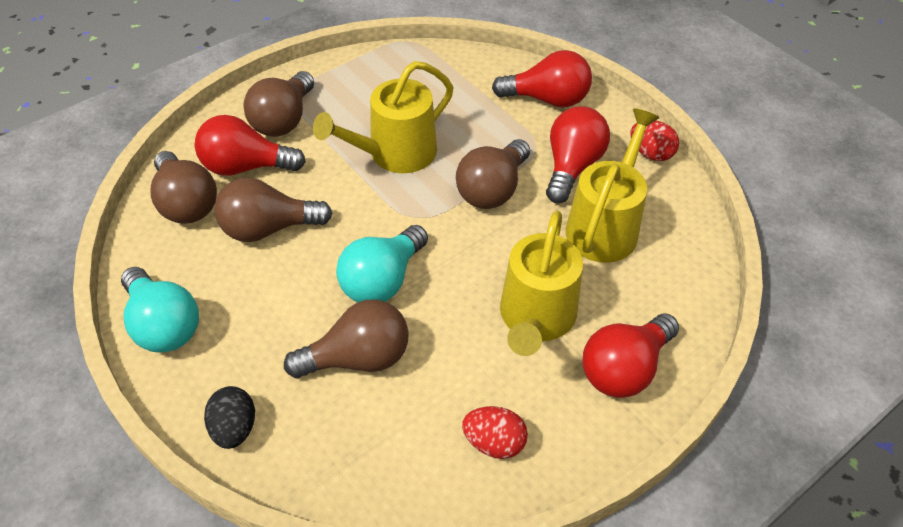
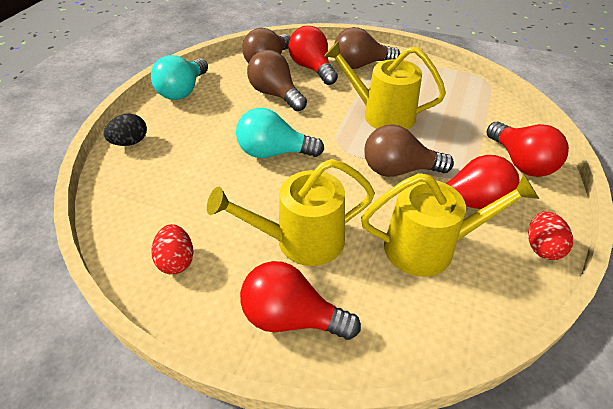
camera: 60 degrees right, 5 degrees down
(358, 358) = (207, 168): brown light bulb -> none

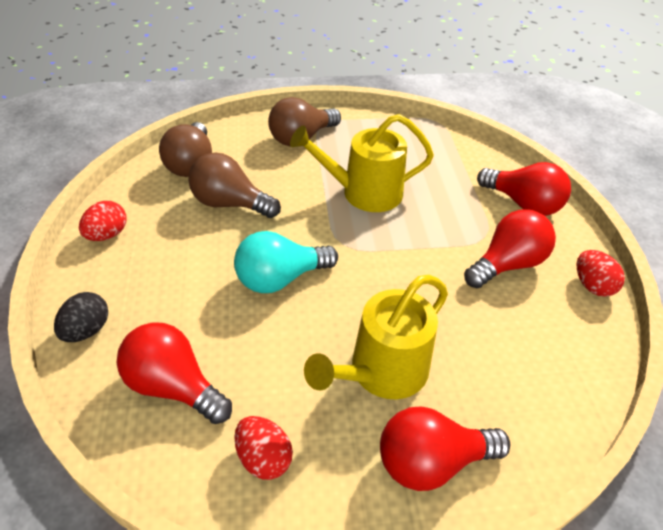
camera: 30 degrees left, 0 degrees up
(183, 91) = (107, 235): turquoise light bulb -> red egg
(312, 68) = (250, 157): red light bulb -> red light bulb (174, 386)
(399, 170) = (422, 252): brown light bulb -> none
(428, 247) = (503, 326): yellow watering can -> none

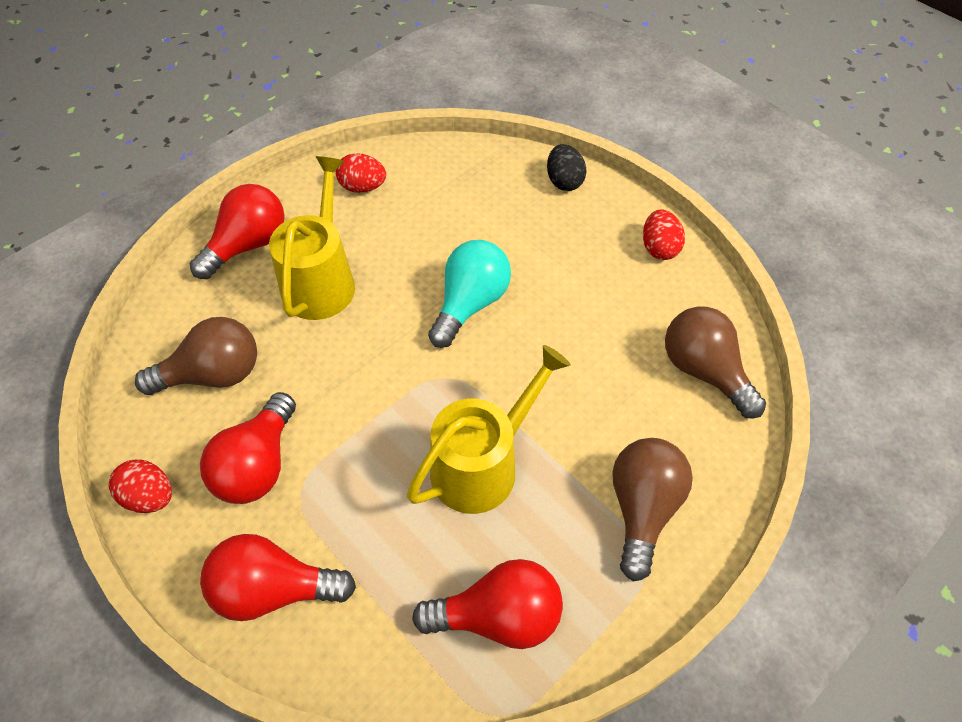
camera: 145 degrees right, 10 degrees up
(174, 386) = (462, 188): red light bulb -> red light bulb (498, 616)
(230, 204) = (602, 349): brown light bulb -> brown light bulb (213, 375)

